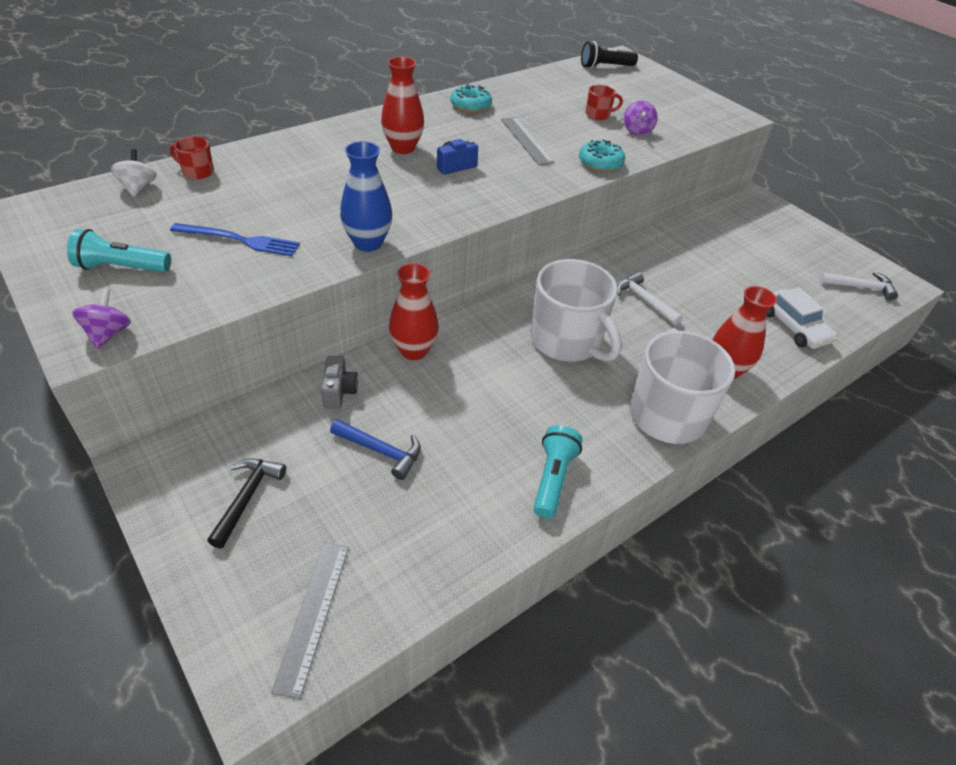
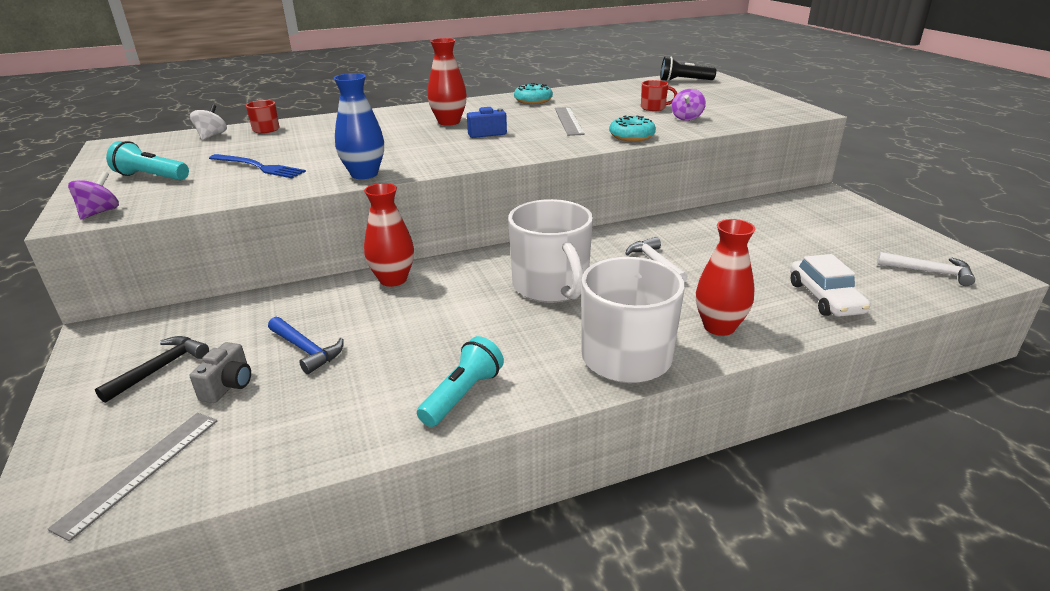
camera: 20 degrees right, 15 degrees down
(339, 392) = (302, 302): grey camera -> grey camera (228, 386)

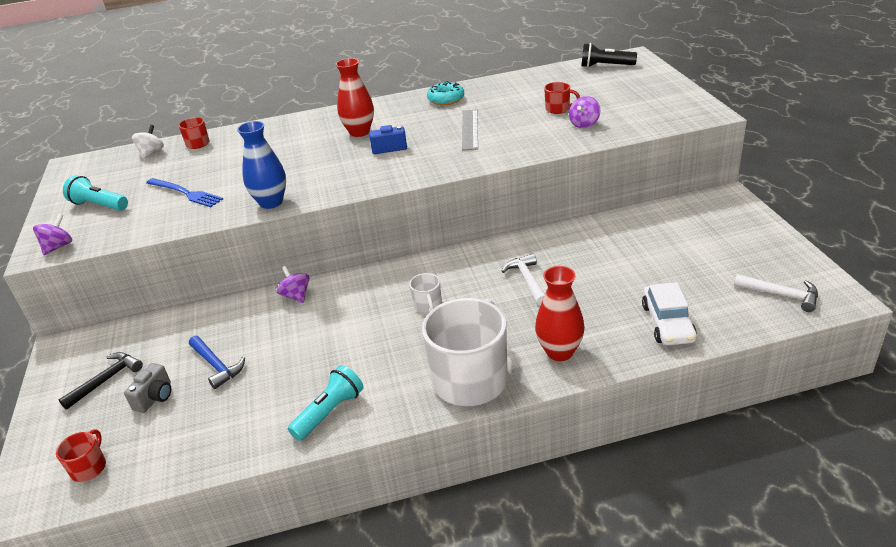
camera: 10 degrees right, 5 degrees up
(140, 470) = (89, 467): grey ruler -> red mug
(393, 279) = (296, 296): red vase -> purple spinning top
(551, 286) = (428, 305): white mug -> white mug, size x0.43
(631, 136) = (521, 151): turquoise donut -> none

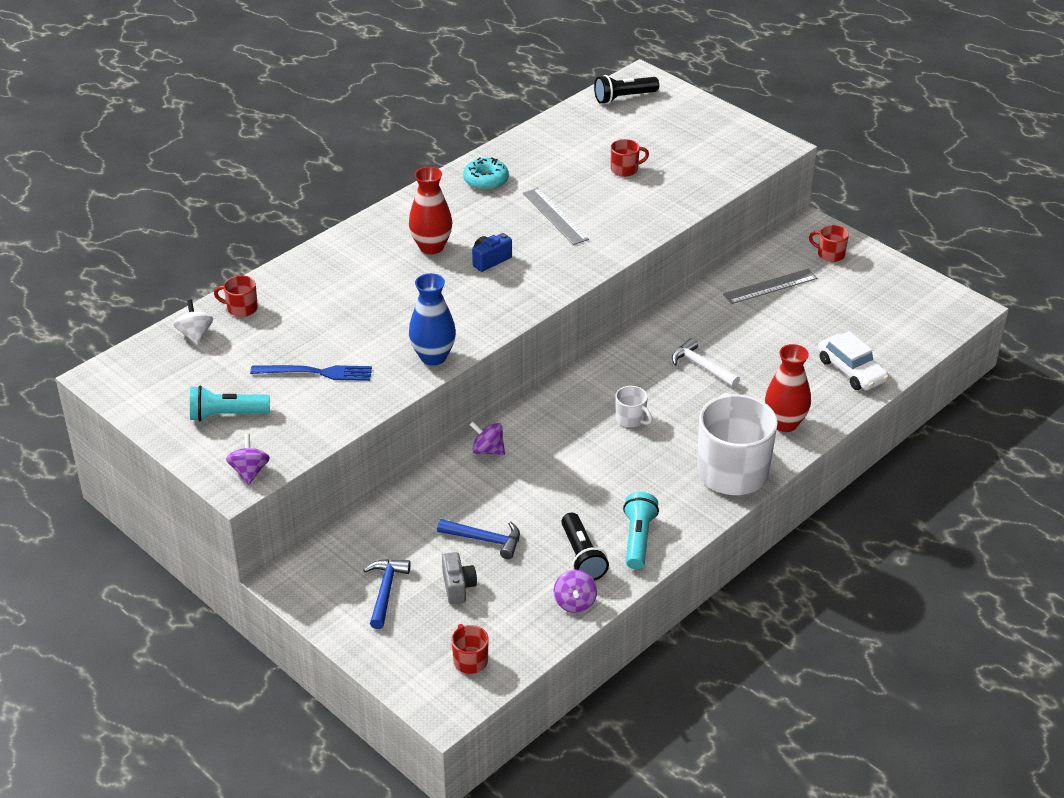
camera: 35 degrees left, 5 degrees up
(106, 380) = (385, 591): black hammer -> blue hammer
(269, 410) = (582, 557): none -> black flashlight
(584, 124) = (669, 184): purple spinning top -> purple spinning top (575, 602)
(647, 233) = (770, 286): none -> grey ruler
(726, 220) = (830, 254): none -> red mug
(781, 295) = (921, 318): white hammer -> none

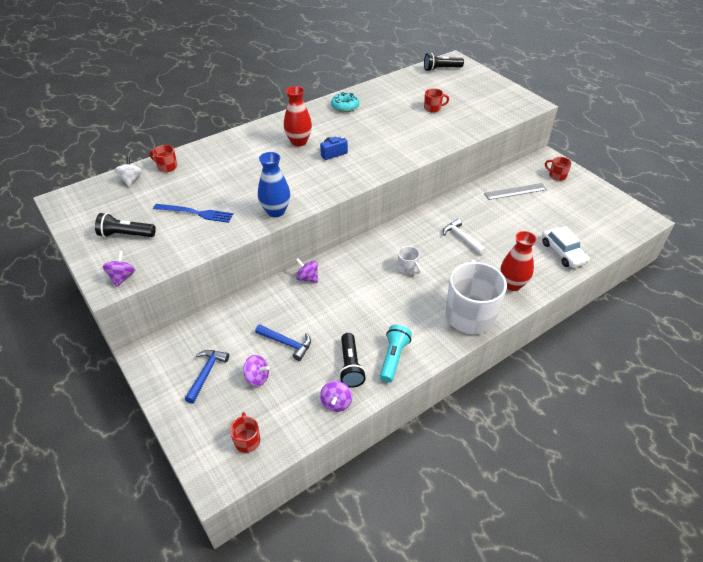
camera: 10 degrees right, 5 degrees up
(226, 415) = (126, 235): turquoise flashlight -> black flashlight
(458, 587) = (257, 377): grey camera -> purple spinning top
(555, 216) = (382, 131): grey ruler -> none

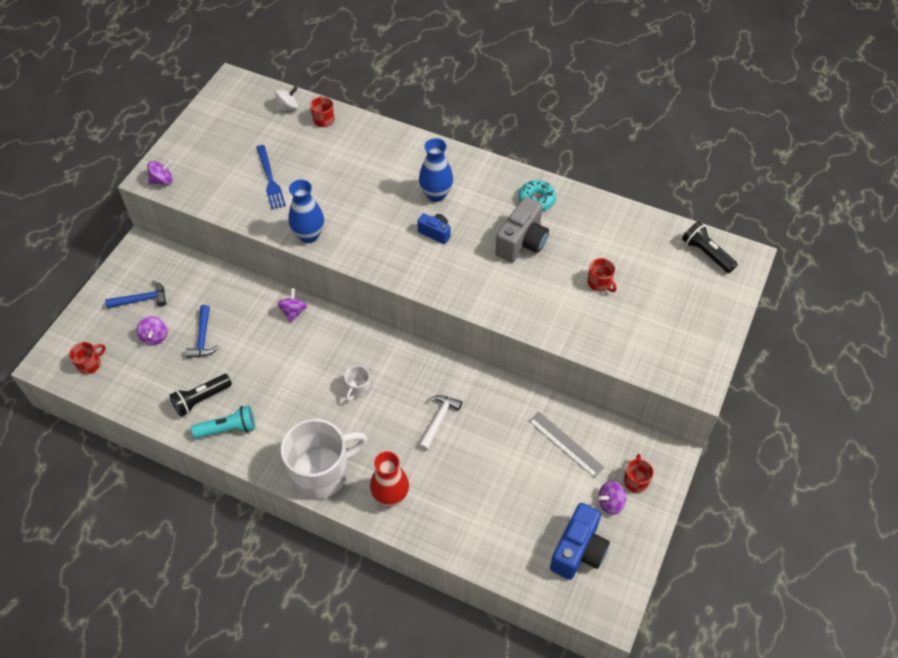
camera: 60 degrees right, 10 degrees up
(126, 235) = (213, 150): black flashlight -> none
(299, 142) = (436, 194): red vase -> blue vase
(336, 403) = (155, 408): purple spinning top -> purple spinning top (610, 503)
(375, 123) = (522, 242): none -> grey camera
(563, 252) = (478, 532): white car -> none
(596, 215) = (578, 551): none -> blue camera

